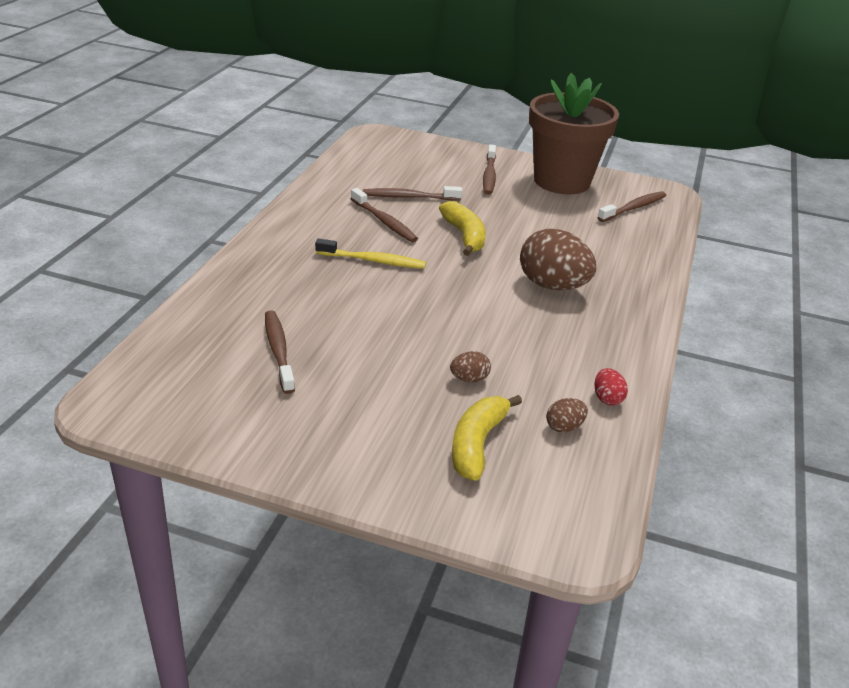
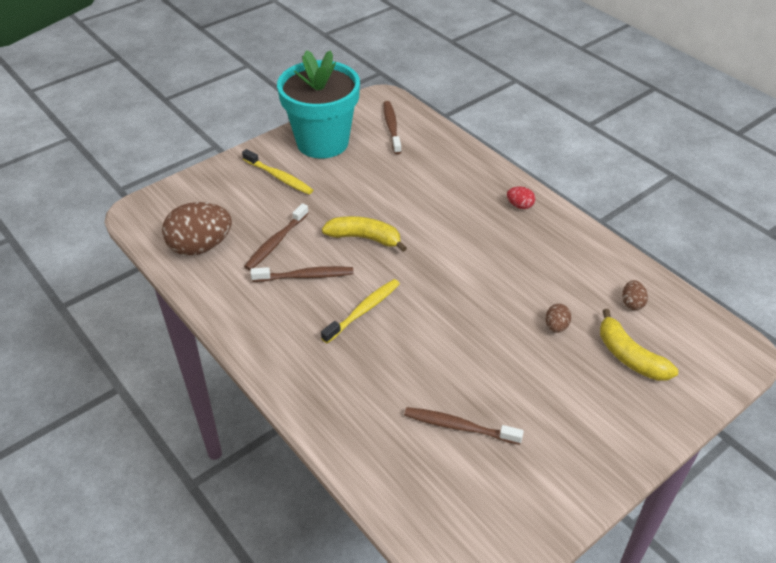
camera: 55 degrees left, 10 degrees up
(489, 175) = (279, 177): brown toothbrush -> yellow toothbrush
(552, 286) = (467, 224): brown egg -> brown egg (200, 246)
(561, 181) = (322, 142): brown flower pot -> turquoise flower pot
(607, 398) = (612, 267): red egg -> red egg (519, 206)

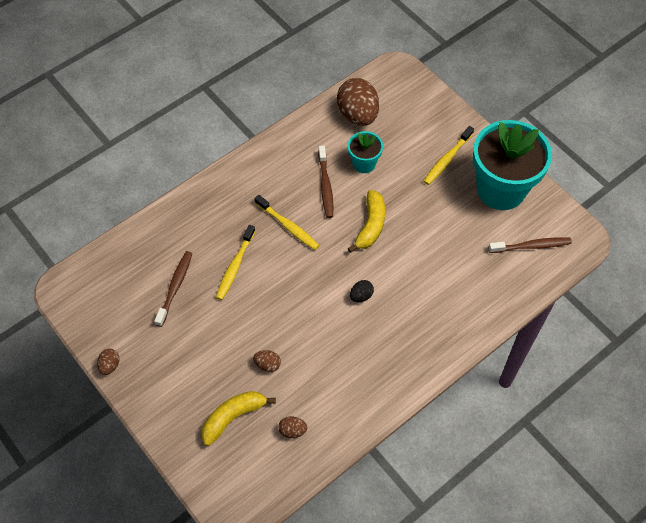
camera: 90 degrees right, 15 degrees up
(276, 242) = (364, 163): brown toothbrush -> turquoise flower pot
(423, 362) = (235, 266): none -> yellow toothbrush
(457, 247) = (361, 296): none -> black egg
(519, 206) = (419, 352): red egg -> none
(588, 497) = (110, 365): none -> brown egg

